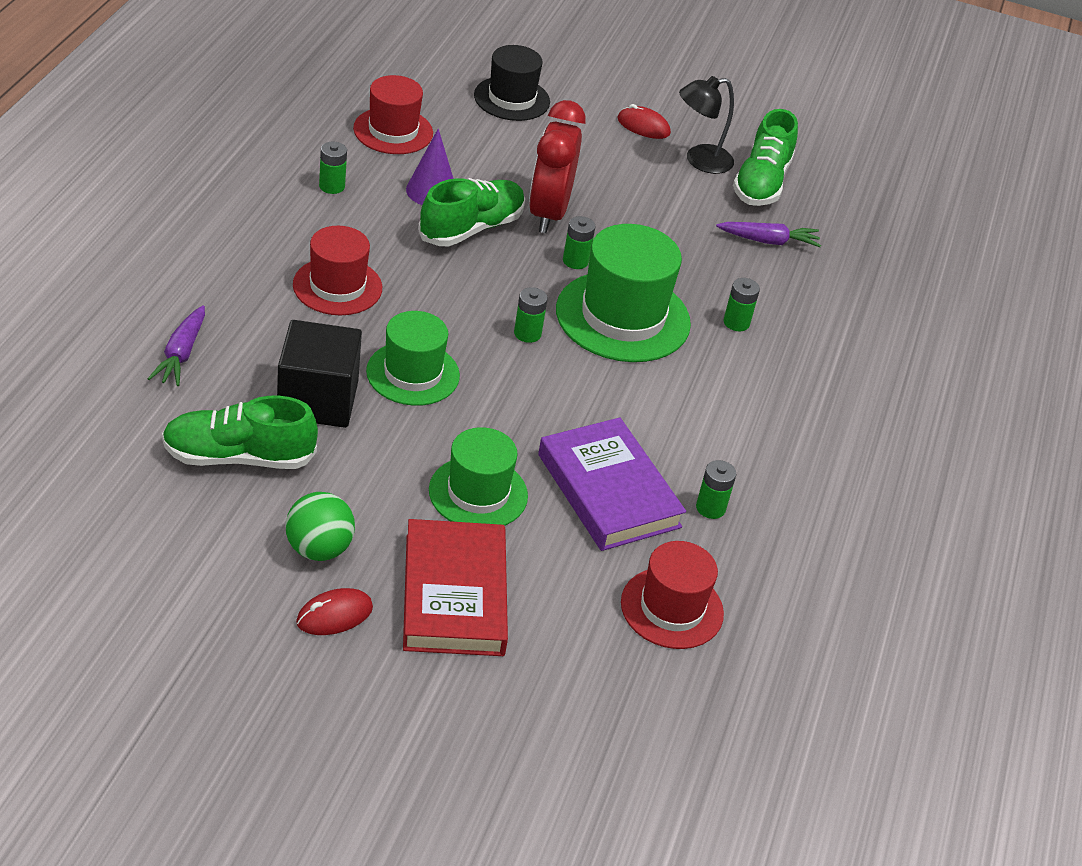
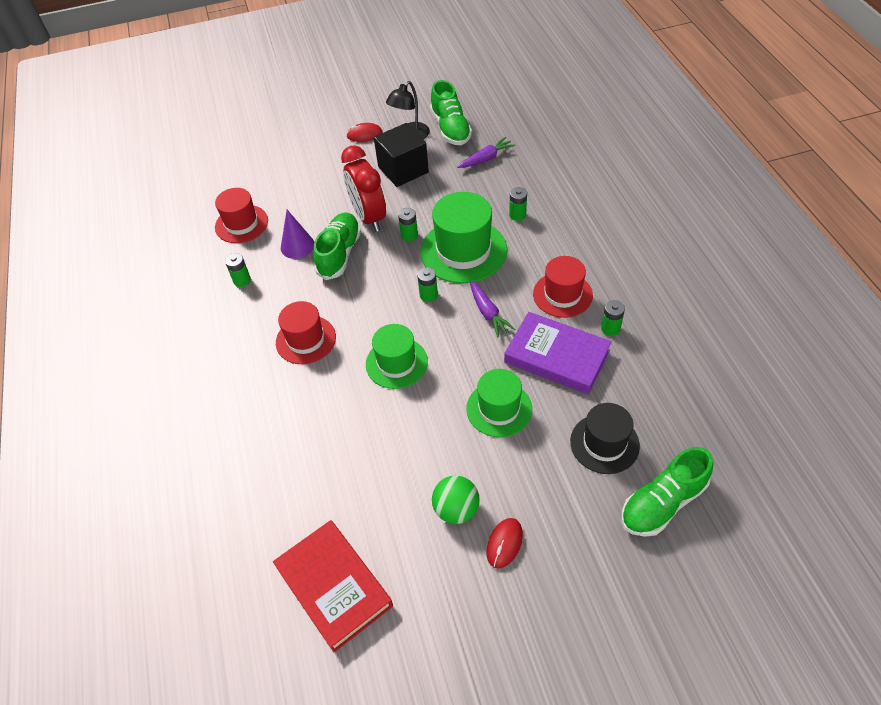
camera: 25 degrees left, 10 degrees up
(181, 354) = (263, 447): purple carrot -> purple carrot (488, 313)
(238, 457) = (358, 487): green shoe -> green shoe (662, 503)
(317, 399) = (364, 417): black cube -> black cube (403, 170)
(454, 594) = (548, 479): red book -> red book (334, 586)
(512, 99) = (284, 163): black hat -> black hat (604, 443)
(672, 608) = (651, 400): red hat -> red hat (562, 294)

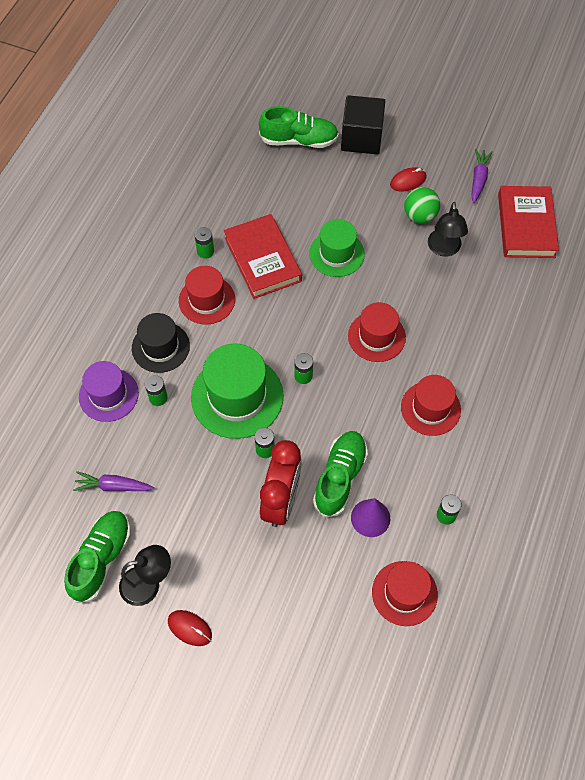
camera: 145 degrees left, 10 degrees up
(339, 253) = (340, 477): green shoe -> green shoe turned 150 degrees clockwise
(396, 363) = (376, 336): green hat -> red hat
(402, 489) = (444, 249): none -> black lamp
(403, 170) = (199, 538): black cube -> black cube (361, 138)
(488, 313) = (274, 326): purple carrot -> purple carrot (478, 179)
(552, 195) = (108, 395): none -> purple hat
(557, 356) = (262, 259): purple book -> red book
(604, 443) = (294, 189): black hat -> black hat (160, 347)

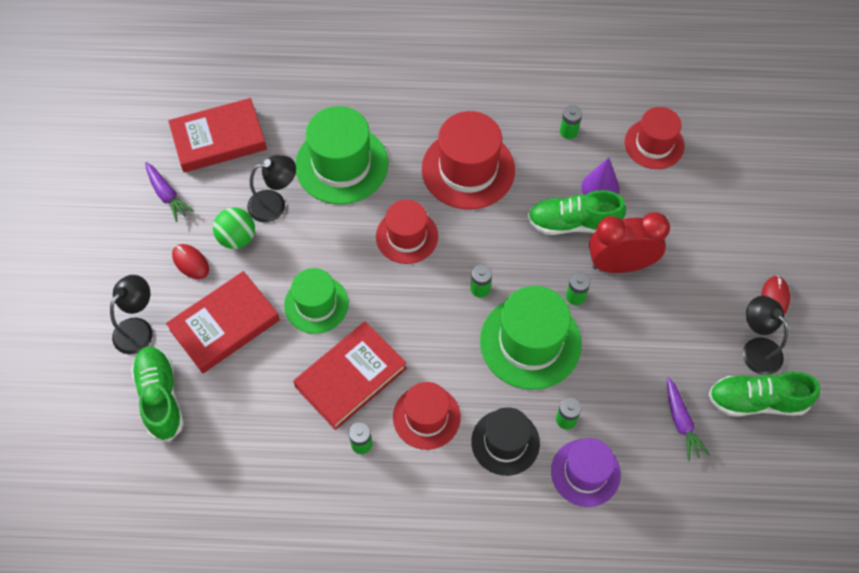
camera: 110 degrees left, 0 degrees up
(343, 190) = (225, 325): none -> red book
(361, 138) = (138, 329): black cube -> black lamp
(430, 408) = (468, 169): red hat -> red hat, size x1.55
(469, 308) = (341, 164): none -> green hat
(478, 179) = (167, 195): purple carrot -> purple carrot turned 120 degrees counterclockwise

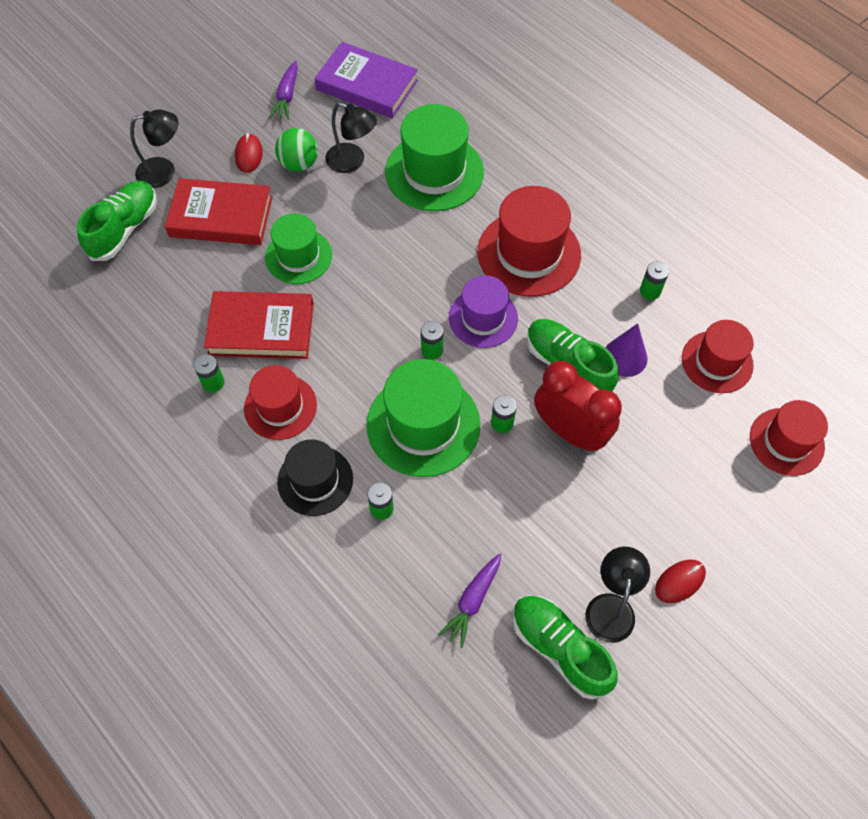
camera: 45 degrees right, 0 degrees up
(219, 139) = (367, 85): red book -> purple book
(407, 236) = (421, 263): red hat -> red hat (786, 441)
(585, 472) = (348, 563): purple hat -> purple hat (483, 318)

